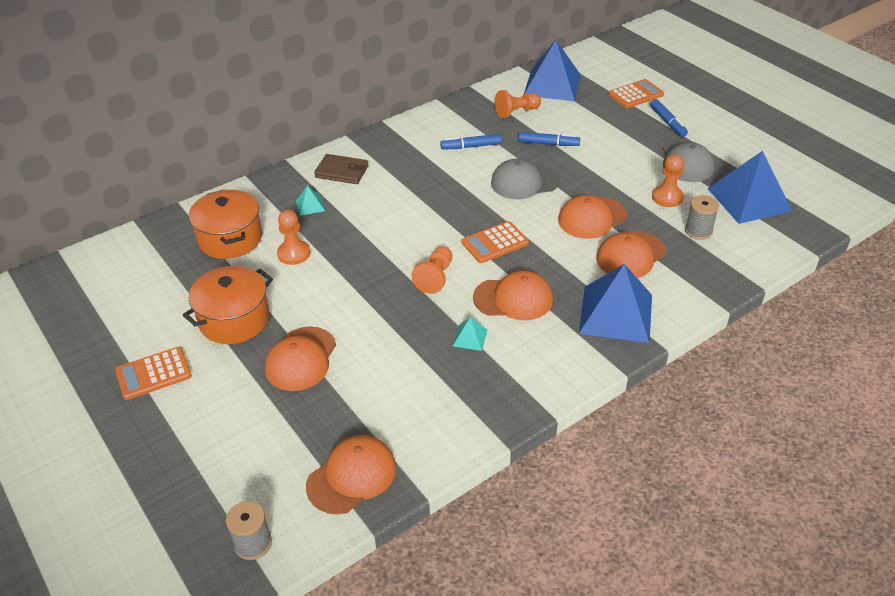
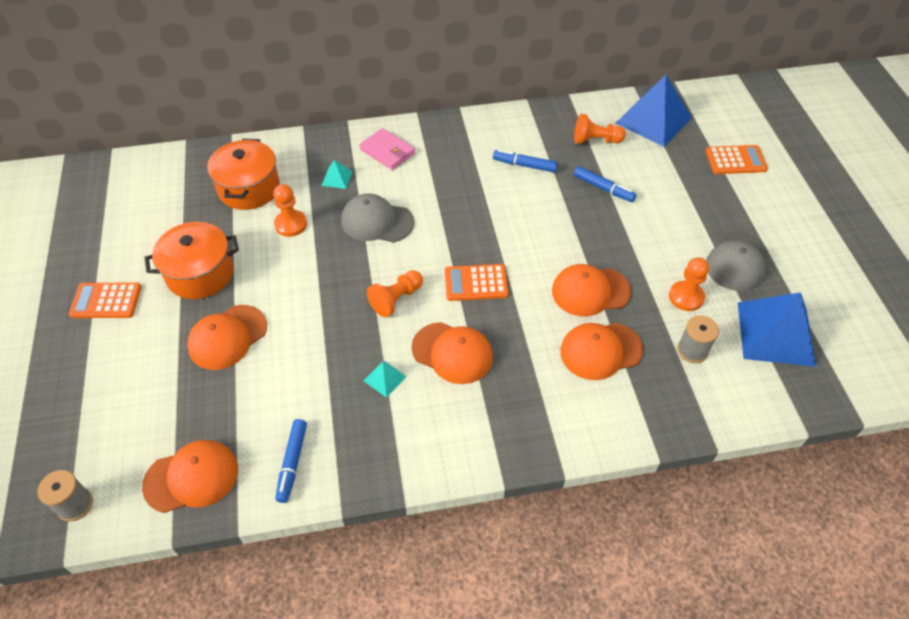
camera: 25 degrees right, 10 degrees up
(342, 172) = (387, 151): brown wallet -> pink wallet
(524, 182) = (550, 224): grey cap -> grey cap (377, 221)
(616, 314) = (540, 412): blue pyramid -> none
(667, 122) = (748, 206): blue marker -> blue marker (292, 463)

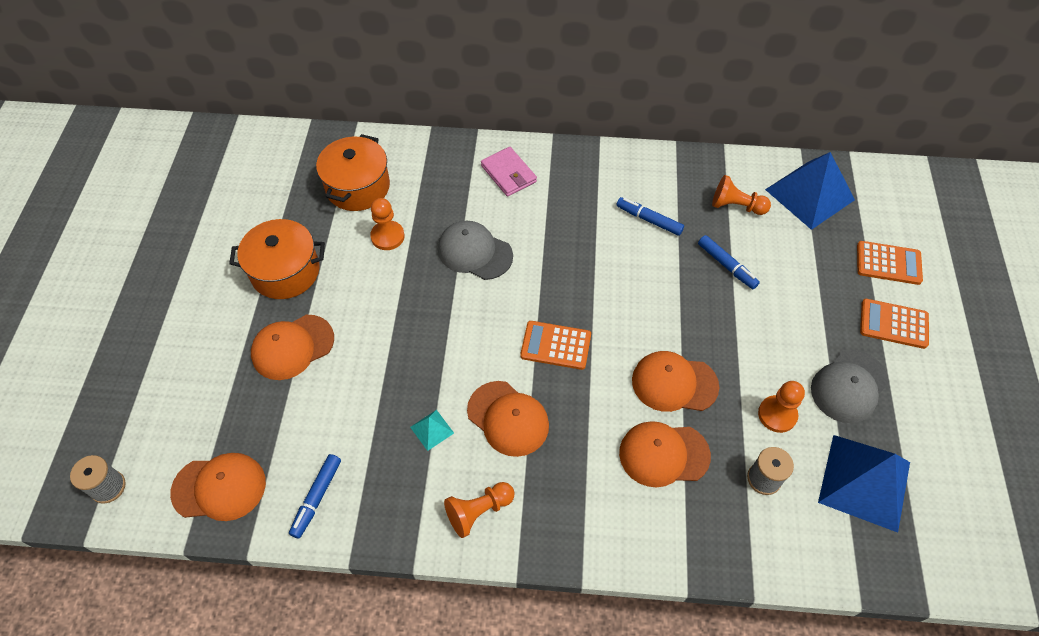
camera: 15 degrees right, 5 degrees up
(106, 301) = (190, 281): orange calculator -> orange calculator (893, 324)
(337, 178) = (448, 194): turquoise pyramid -> none
(396, 299) = (469, 345): orange pawn -> orange pawn (479, 511)

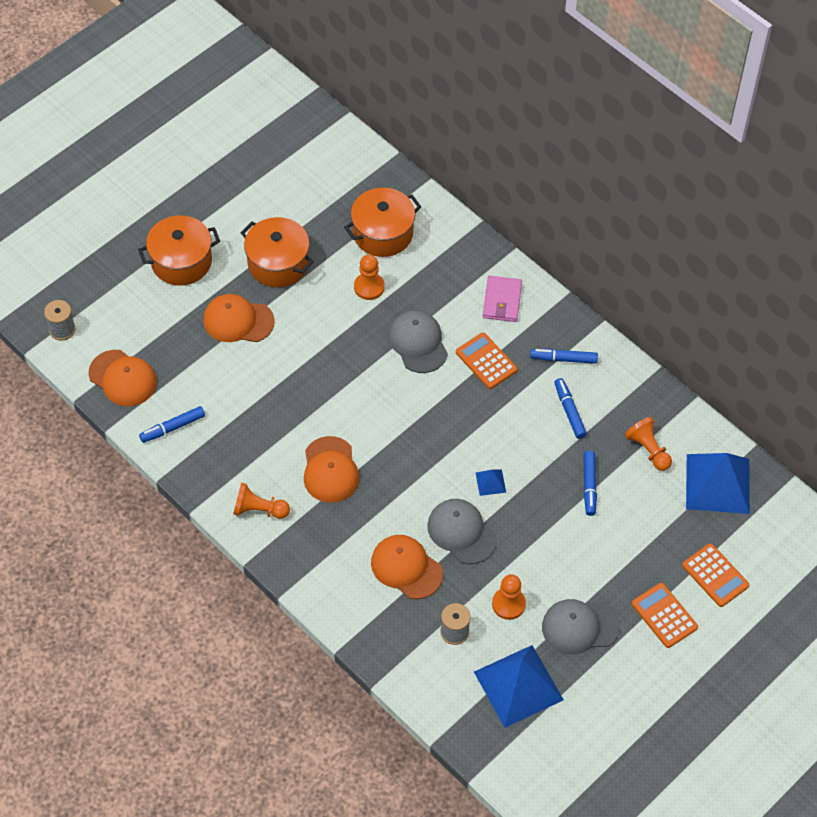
camera: 40 degrees right, 0 degrees up
(187, 332) = (181, 261): none -> orange pot
(432, 430) = (276, 440): turquoise pyramid -> none
(555, 345) = (408, 448): orange calculator -> orange calculator (486, 361)
(601, 184) = (563, 359): none -> blue marker
(651, 322) = (490, 482): none -> blue pyramid
(674, 383) = (461, 532): orange cap -> grey cap

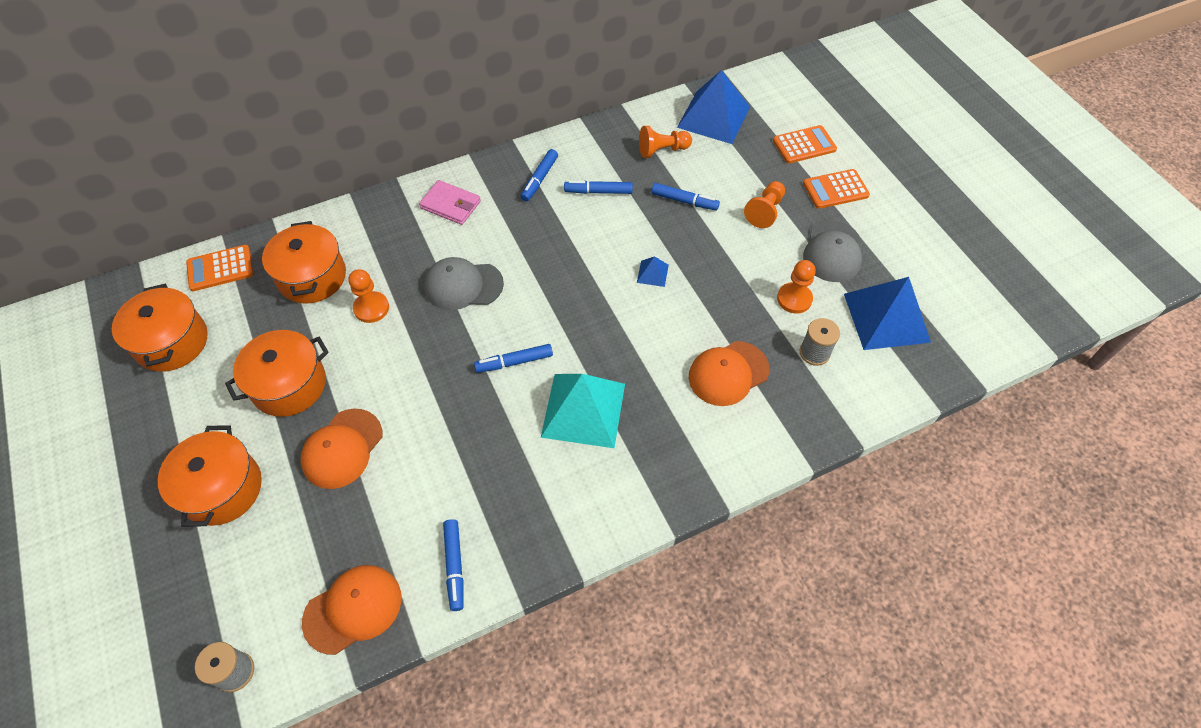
camera: 70 degrees left, 0 degrees up
(259, 510) = (607, 498): orange pawn -> orange pawn (765, 211)
(286, 171) = (172, 342): none -> orange pot
(330, 470) = (583, 410): orange cap -> turquoise pyramid
(356, 406) = (514, 362): none -> blue marker
(461, 532) = (701, 313): grey cap -> none
(486, 361) = (513, 237): orange calculator -> orange calculator (220, 268)

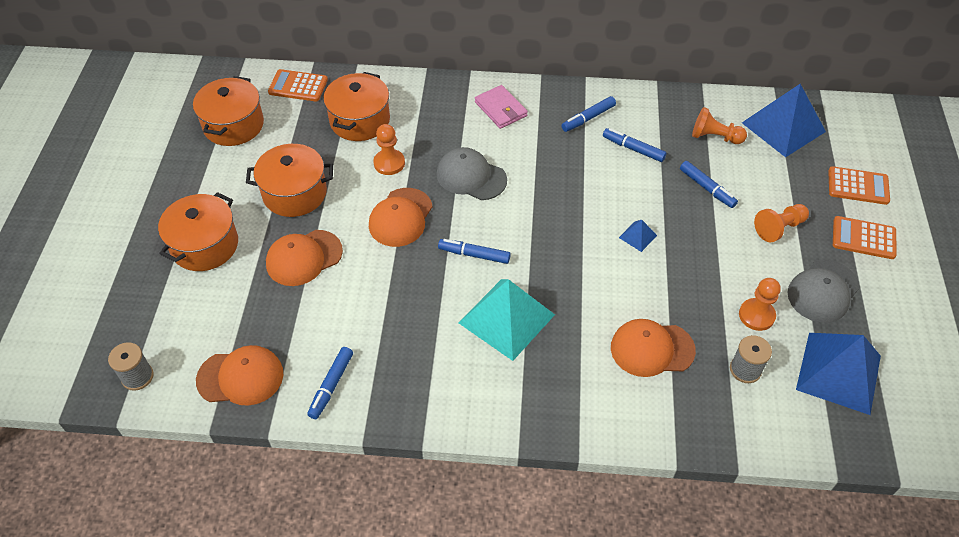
camera: 30 degrees right, 5 degrees down
(418, 359) = (400, 217): none -> orange cap

